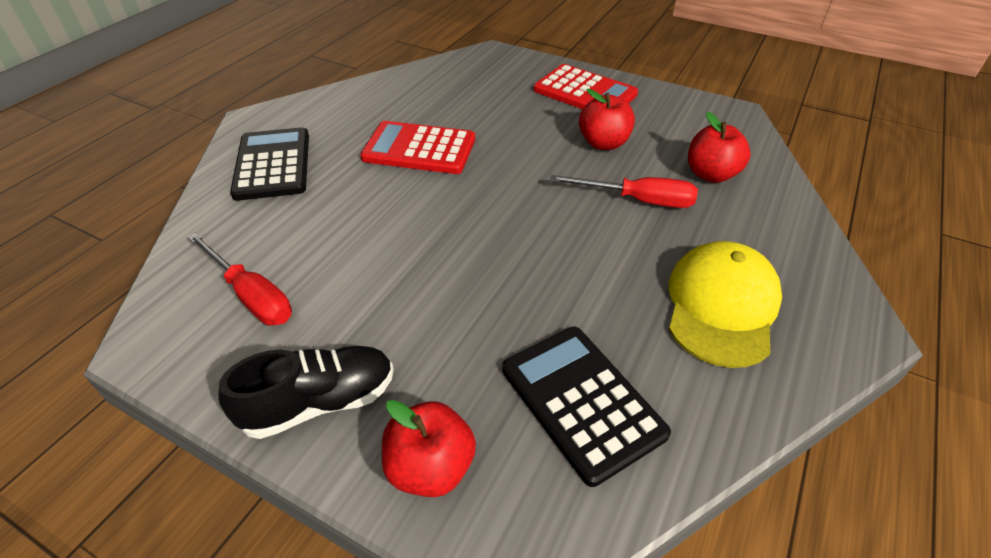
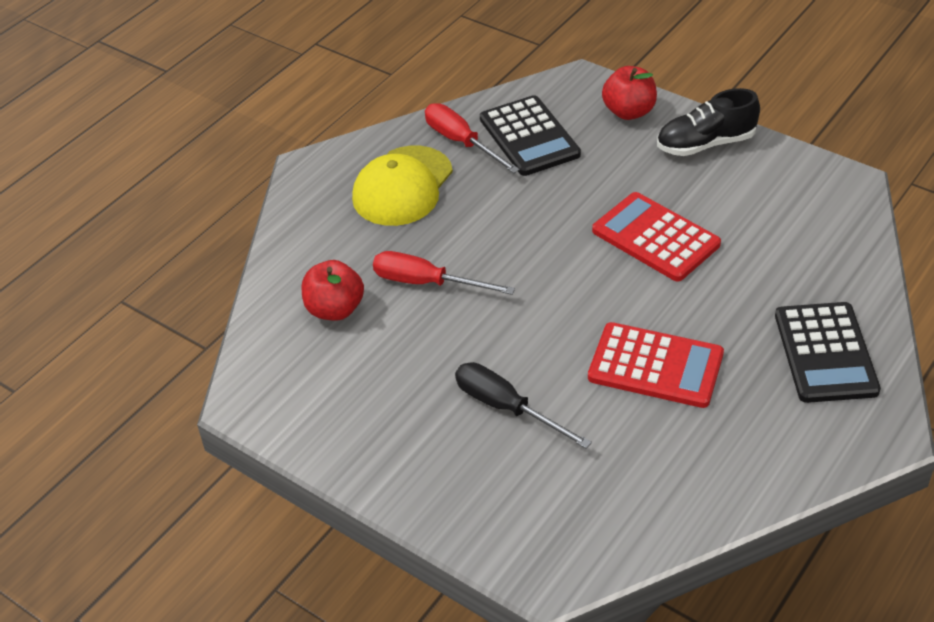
camera: 170 degrees left, 0 degrees up
(251, 295) = (784, 213): red screwdriver -> red screwdriver (461, 142)
(535, 119) = (506, 408): none -> black screwdriver
(585, 92) = (426, 458): red calculator -> red calculator (655, 238)
(603, 143) = (434, 361): red apple -> none

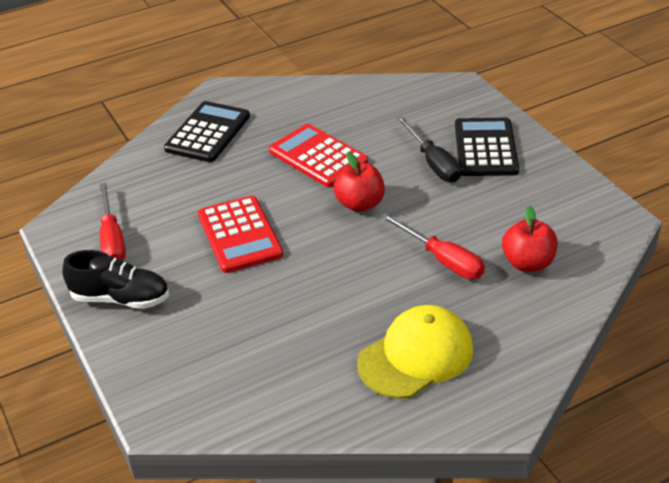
camera: 155 degrees left, 5 degrees down
(461, 142) = (330, 385): red screwdriver -> red screwdriver (112, 239)
(529, 137) = (262, 366): black calculator -> black calculator (485, 148)
(629, 112) = (149, 358): red apple -> red apple (360, 204)

